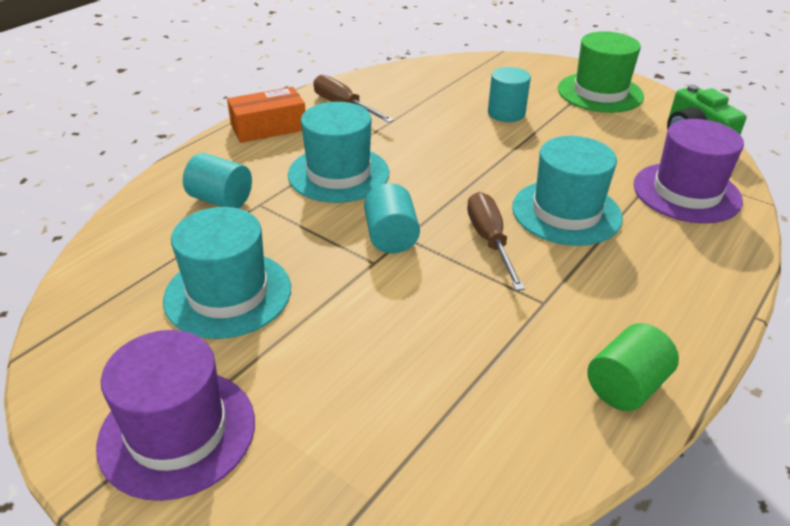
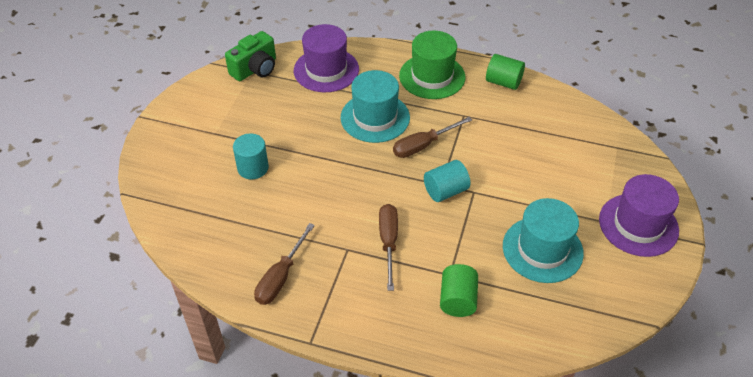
camera: 110 degrees left, 10 degrees up
(221, 200) = (457, 300): turquoise cylinder -> green cylinder
(268, 127) = (341, 317): orange box -> none
(338, 174) = (388, 242): turquoise hat -> brown screwdriver
(600, 93) = (196, 120): green hat -> green hat (432, 76)

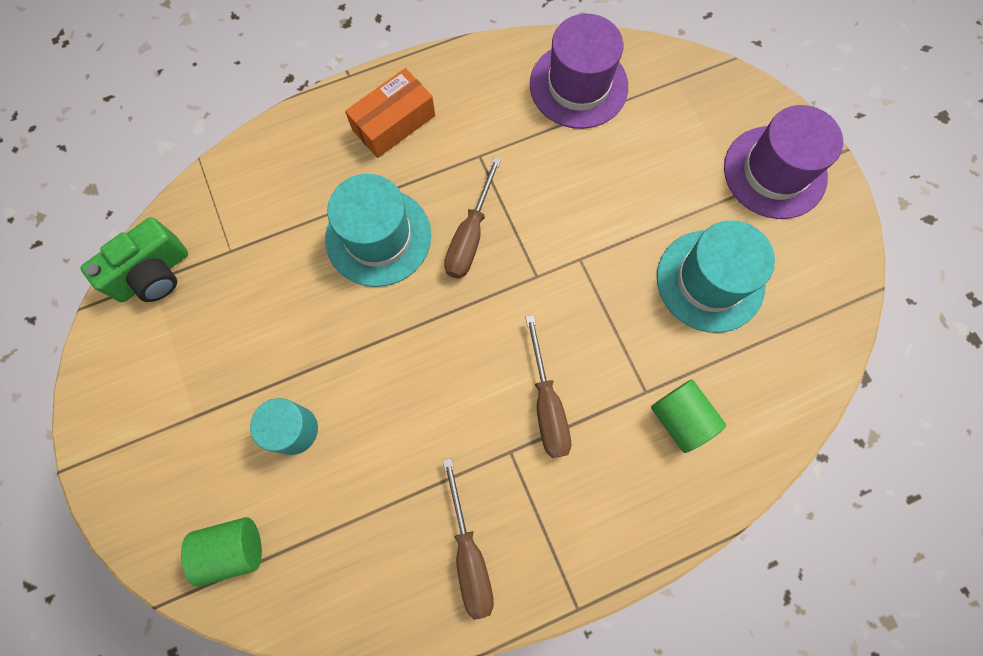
camera: 40 degrees left, 25 degrees up
(255, 69) = (153, 274): green camera -> green camera turned 45 degrees clockwise
(326, 70) = (251, 207): purple hat -> purple hat (578, 85)
(388, 242) = (547, 404): brown screwdriver -> brown screwdriver turned 150 degrees counterclockwise
(432, 76) = (393, 123): green hat -> orange box
(445, 191) = (549, 282): turquoise cylinder -> none
(503, 82) = (484, 72): green cylinder -> green cylinder (233, 549)

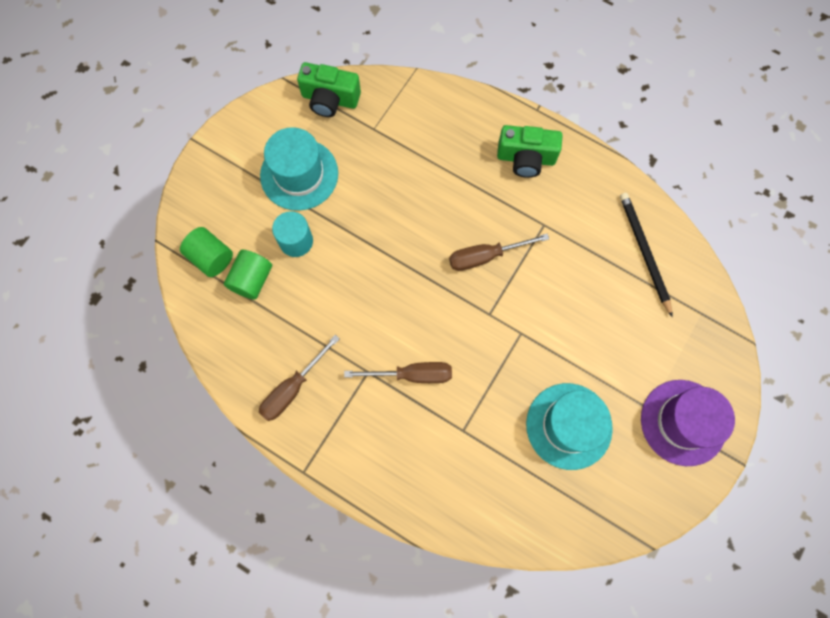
camera: 55 degrees right, 0 degrees up
(378, 237) = (444, 203): turquoise hat -> turquoise hat (299, 174)
(393, 123) = (526, 158): orange box -> green camera
(547, 404) = (412, 374): brown screwdriver -> brown screwdriver turned 135 degrees counterclockwise
(578, 85) = (644, 252): purple hat -> black pencil
(680, 419) = (461, 463): green cylinder -> green cylinder (252, 279)

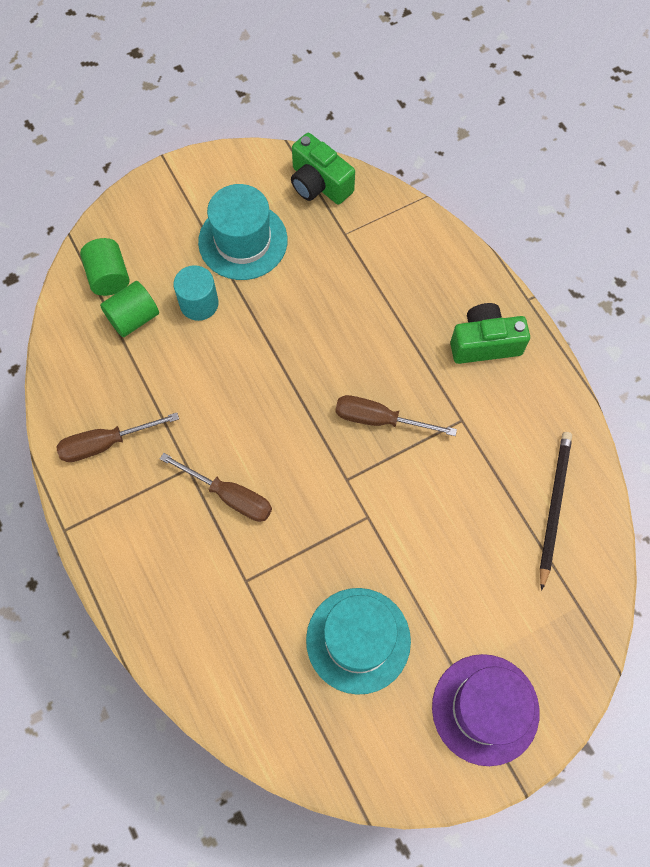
camera: 30 degrees right, 5 degrees down
(526, 158) = (484, 343): green camera -> green camera turned 135 degrees clockwise

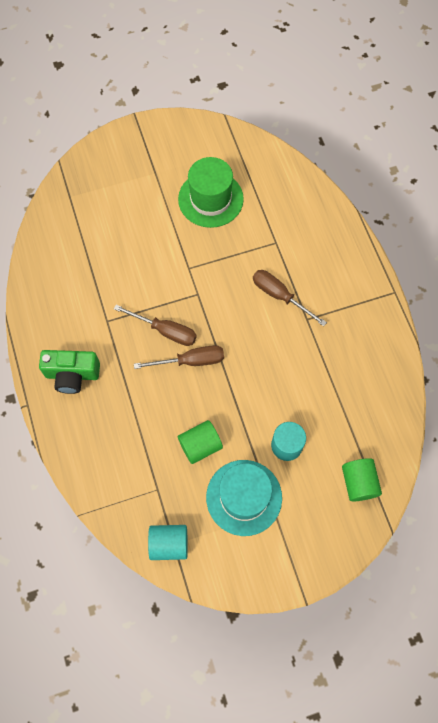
camera: 170 degrees left, 0 degrees up
(106, 443) = (364, 346): brown screwdriver -> brown screwdriver (190, 361)
(133, 318) = (340, 442): green cylinder -> green cylinder (200, 445)
(319, 184) = (169, 544): green camera -> turquoise cylinder
(358, 640) = (210, 199): turquoise hat -> green hat
(485, 709) = (144, 153): purple hat -> none
(554, 506) = (63, 254): black pencil -> none

